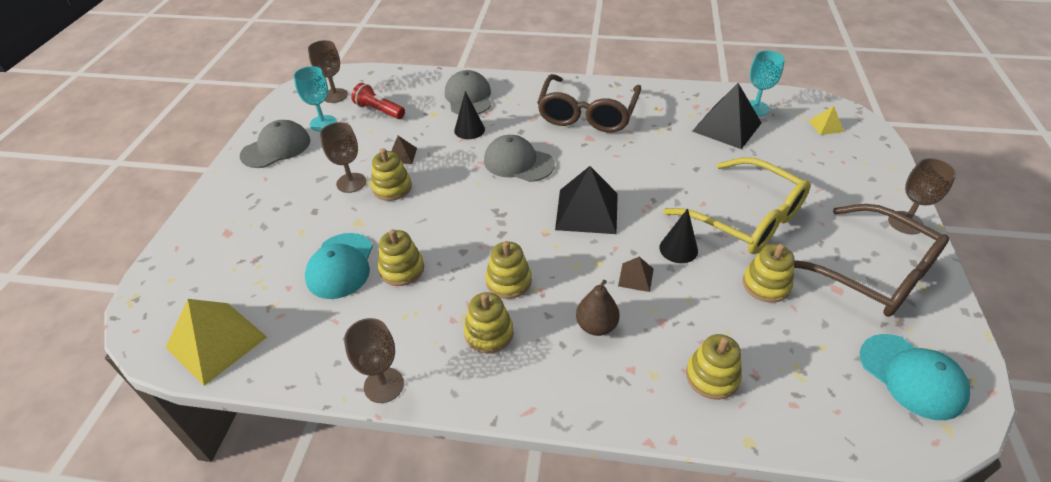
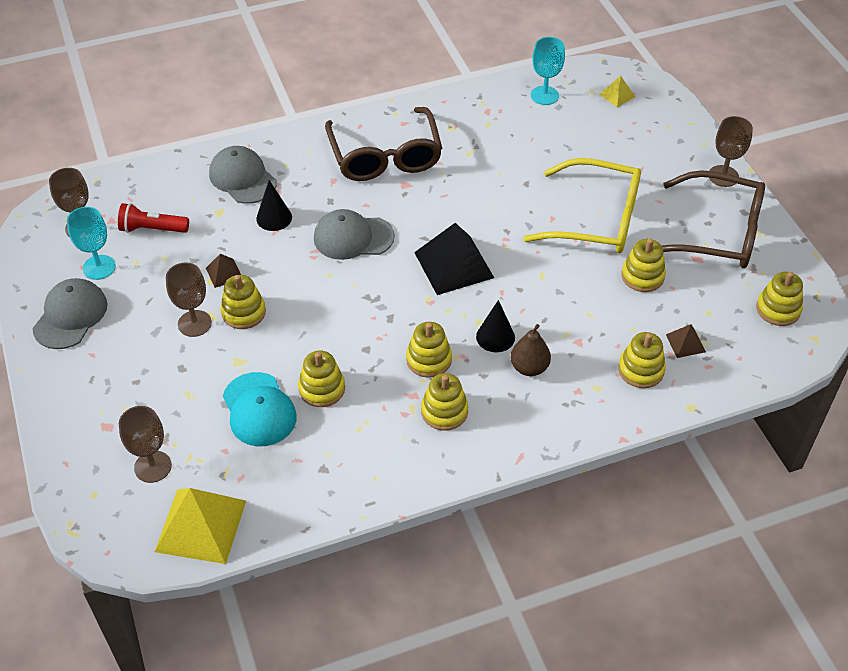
camera: 30 degrees left, 5 degrees up
(384, 385) = (387, 491): brown goblet -> brown goblet (153, 467)
(636, 277) = (535, 311): brown pyramid -> brown pyramid (685, 343)
(678, 249) = (556, 271): black cone -> black cone (495, 337)
(727, 127) = (529, 126): black pyramid -> none
(912, 376) = (778, 309): turquoise cap -> yellow stacking toy

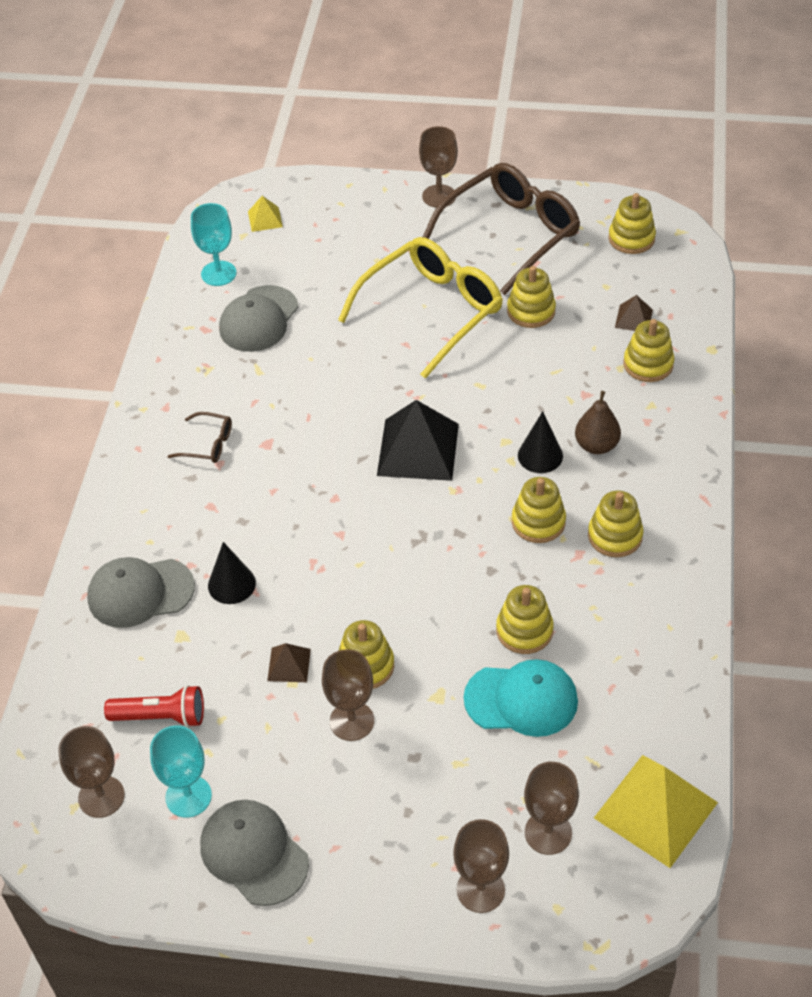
camera: 60 degrees left, 0 degrees up
(91, 445) = (480, 890): none -> brown goblet
(152, 229) = (161, 716): red flashlight -> red flashlight turned 120 degrees counterclockwise
(353, 237) = (316, 521): grey cap -> grey cap (258, 319)
(385, 156) = (208, 444): brown glasses -> brown glasses, size x0.42

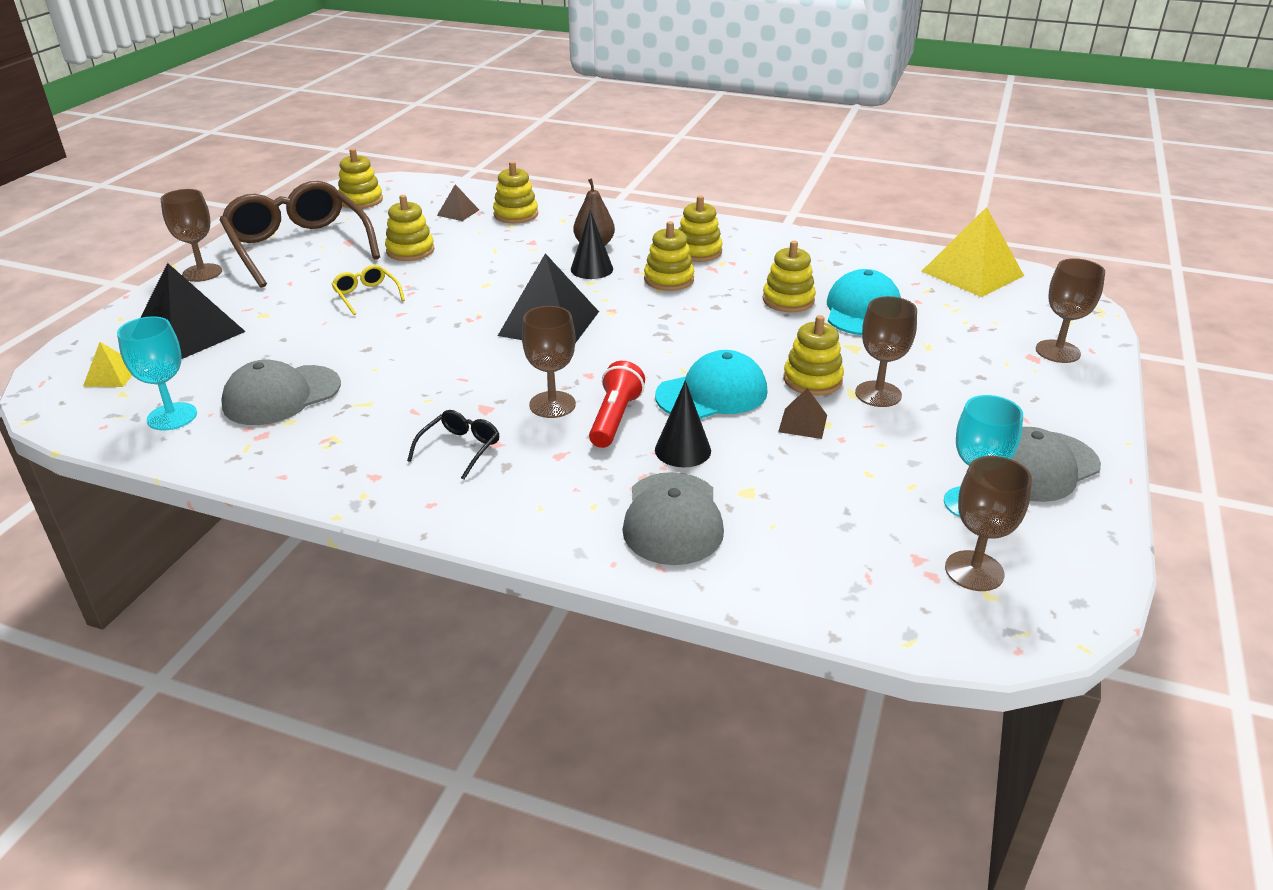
camera: 80 degrees left, 15 degrees down
(161, 716) = (861, 516): red flashlight -> red flashlight (615, 418)
(208, 444) = (460, 449): brown glasses -> black glasses
(258, 319) = (281, 395): grey cap -> grey cap turned 105 degrees clockwise
(323, 591) = (712, 394): none -> turquoise cap
(336, 232) = (188, 333): none -> black pyramid
(432, 311) = (366, 295): yellow glasses -> yellow glasses, size x0.42
(548, 833) = (997, 316): brown goblet -> brown goblet (552, 405)

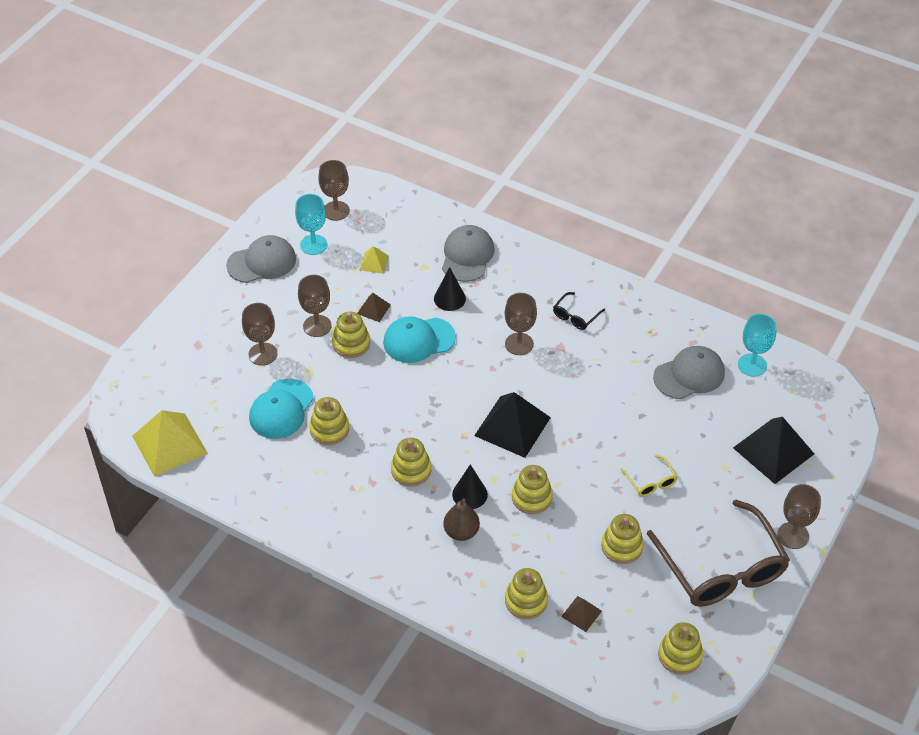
camera: 170 degrees left, 15 degrees up
(112, 375) = (807, 410): yellow pyramid -> yellow pyramid (374, 263)
(615, 418) = (483, 327): red flashlight -> none
(698, 252) = (375, 508): yellow stacking toy -> yellow stacking toy (532, 497)
(1057, 351) = (177, 348): brown goblet -> brown goblet (263, 354)

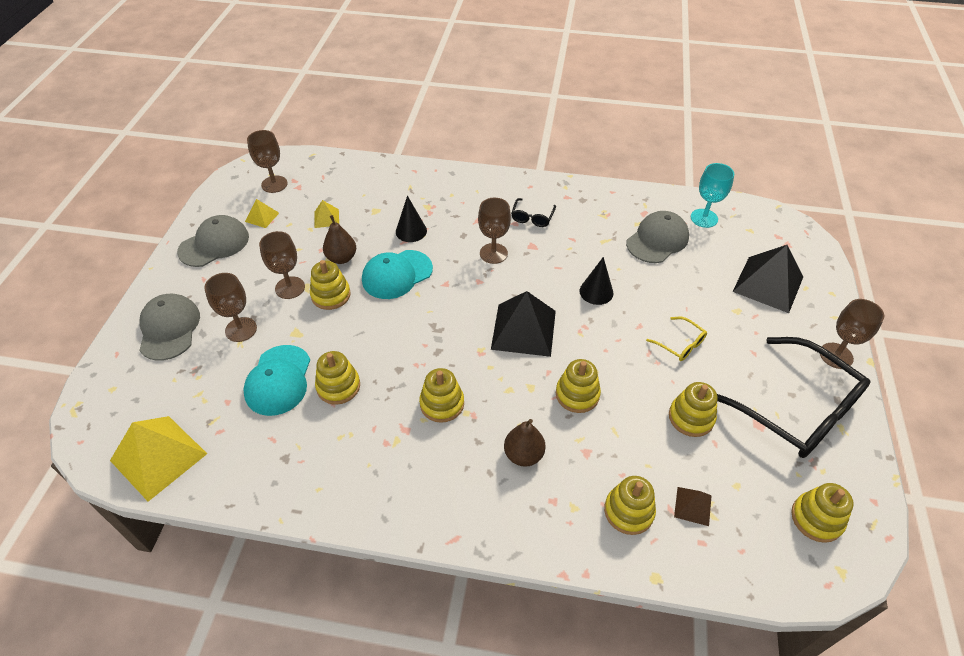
camera: 20 degrees left, 0 degrees up
(313, 245) = (262, 217): turquoise goblet -> yellow pyramid
(374, 309) = (341, 258): brown pyramid -> brown pear
(467, 256) = (412, 192): grey cap -> grey cap (169, 328)
(469, 494) = (513, 410): black cone -> black cone (596, 292)
(722, 568) = (796, 409): brown glasses -> black glasses

